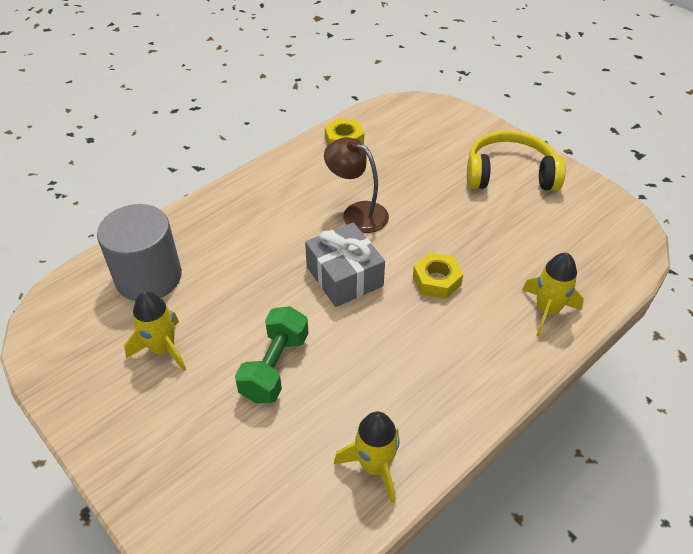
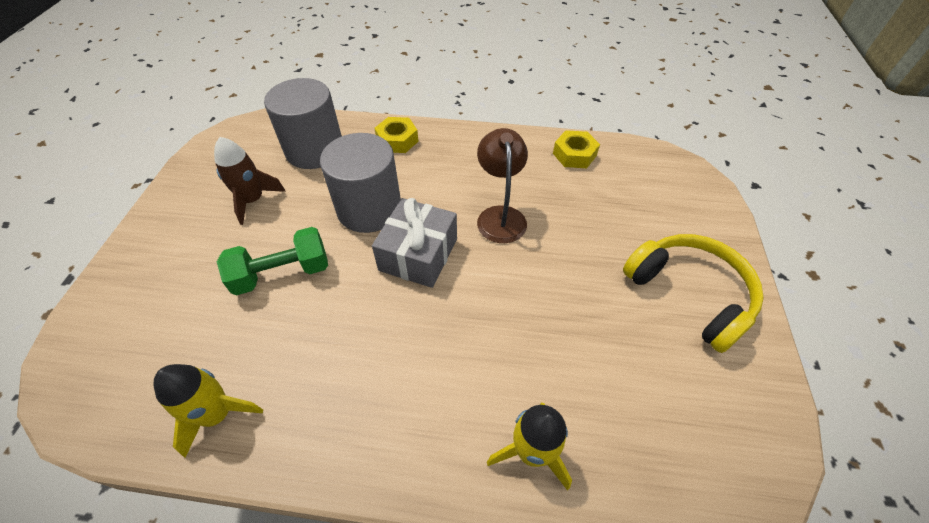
camera: 50 degrees right, 5 degrees up
(163, 349) = (253, 200): yellow rocket -> brown rocket
(265, 279) = (369, 209): none -> grey cylinder
(436, 281) = (477, 324): yellow nut -> yellow nut (397, 140)

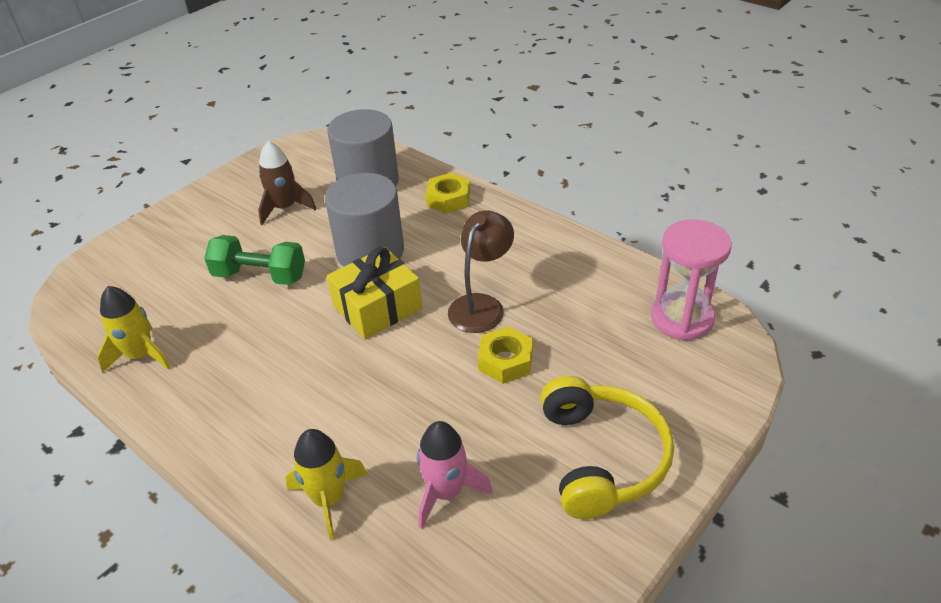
camera: 35 degrees right, 10 degrees down
(418, 254) = (377, 307): grey gift -> yellow gift
(574, 155) = (616, 278): yellow nut -> yellow nut (505, 361)
(615, 386) = (446, 492): none -> pink rocket
(641, 167) = (682, 318): none -> pink hourglass

